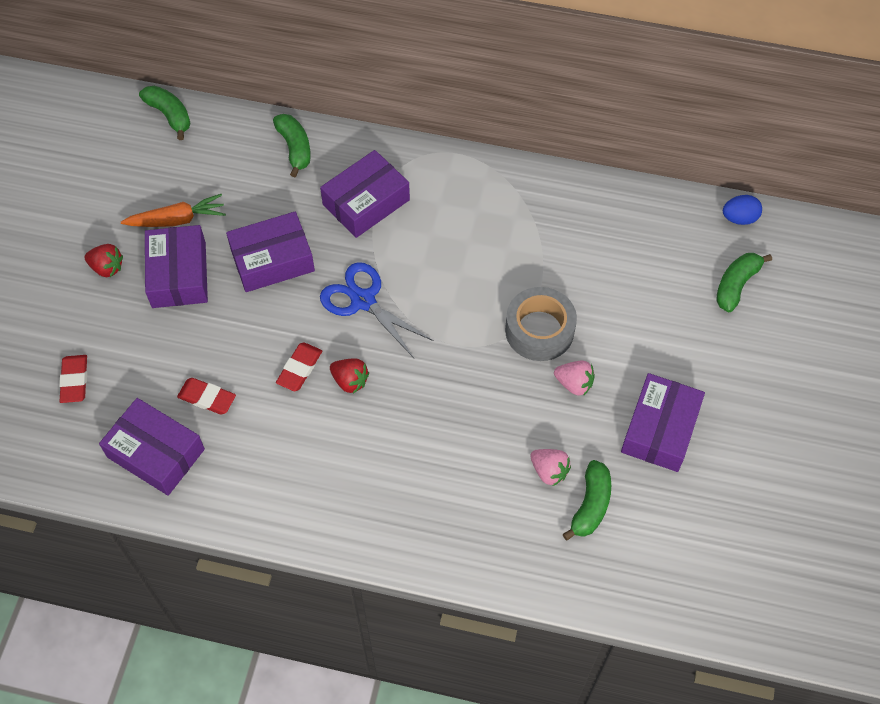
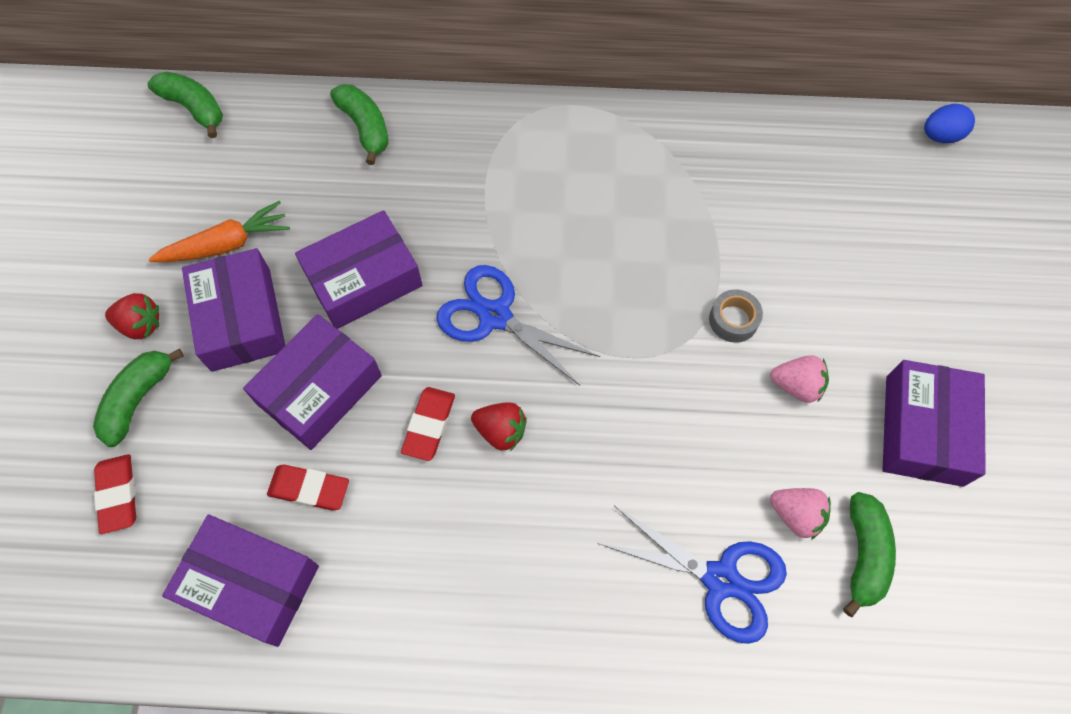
camera: 10 degrees left, 5 degrees up
(366, 202) = (471, 184): purple box -> purple box (319, 389)
(483, 504) = (720, 579): none -> blue scissors
(539, 330) = (733, 320): grey tape -> grey tape, size x0.54
(736, 285) = (962, 221): green banana -> green banana (138, 399)

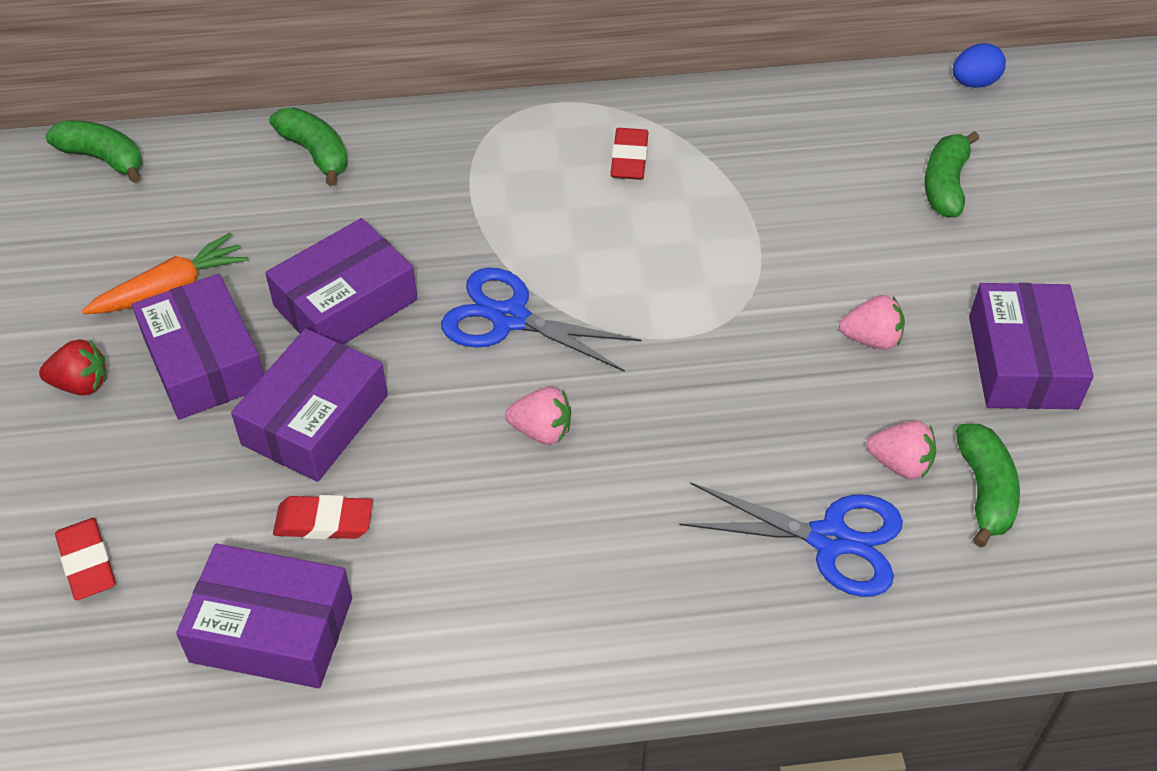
camera: 10 degrees left, 15 degrees down
(138, 399) = (93, 460): green banana -> green banana (945, 185)
(429, 425) = (455, 437): red eraser -> red eraser (629, 158)
(500, 431) = (541, 431): red strawberry -> pink strawberry
(733, 320) = (785, 285): grey tape -> none

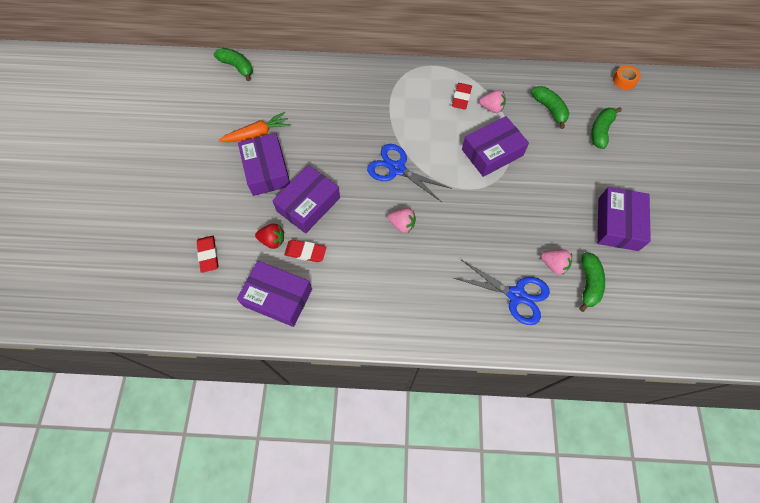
camera: 10 degrees right, 15 degrees up
(81, 384) = (215, 173): red strawberry -> red strawberry (272, 240)
(315, 153) = (326, 76): green banana -> green banana (549, 109)
(345, 303) = (329, 151): purple box -> purple box (492, 152)
(871, 339) = (552, 202): pink strawberry -> pink strawberry (491, 108)
(974, 83) = (624, 80): blue egg -> orange tape

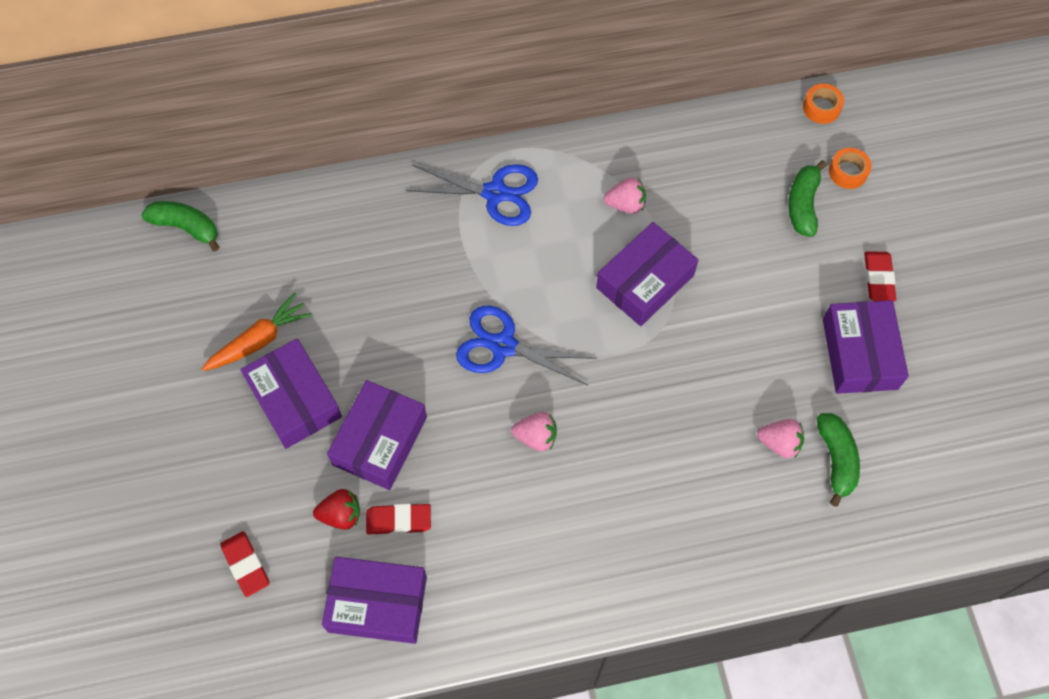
camera: 15 degrees left, 0 degrees up
(461, 98) = (573, 198): red eraser -> red eraser (878, 278)
(516, 295) = (735, 505): blue scissors -> blue scissors (495, 193)
(549, 109) = (717, 185): green banana -> none
(633, 119) = (848, 172): none -> orange tape

